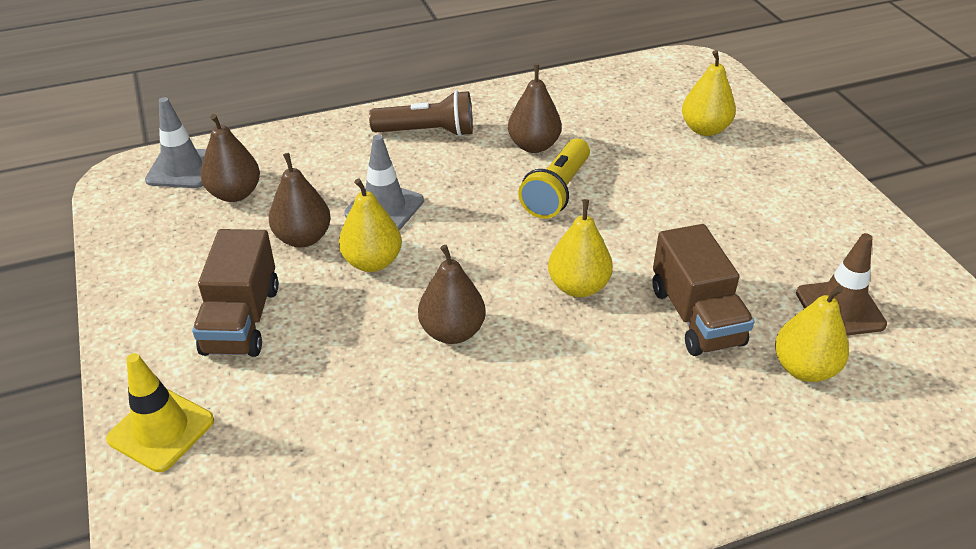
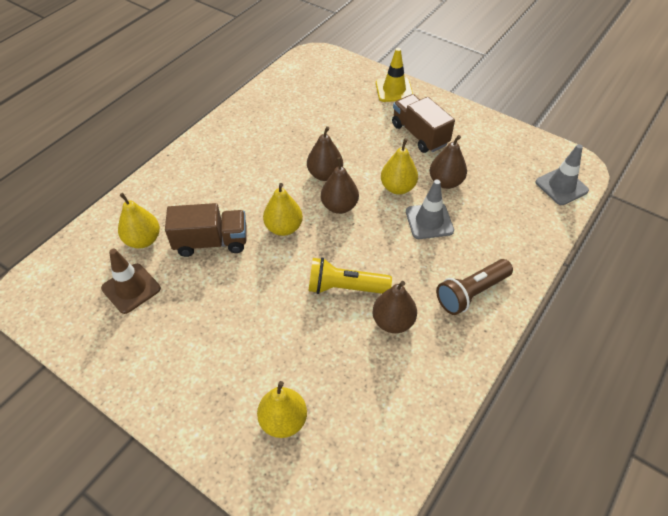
camera: 145 degrees right, 10 degrees up
(235, 194) = (513, 187): brown pear -> brown pear (339, 206)
(556, 192) = (345, 287): yellow flashlight -> yellow flashlight turned 75 degrees counterclockwise
(696, 316) = (211, 242): brown truck -> brown truck turned 135 degrees clockwise

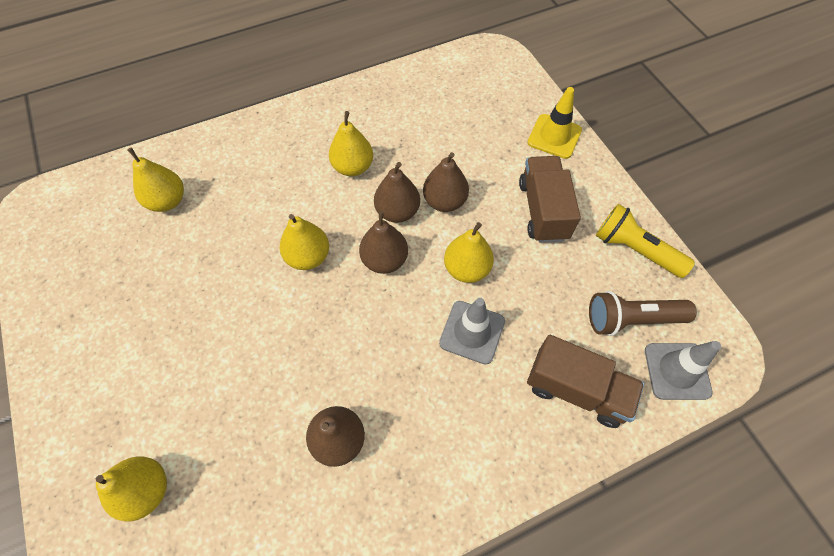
camera: 30 degrees right, 10 degrees up
(131, 288) = (120, 251): brown traffic cone -> none
(211, 242) = (227, 236): brown truck -> brown truck (576, 389)
(271, 161) = (353, 167): none -> yellow pear
(345, 287) = (318, 366): yellow flashlight -> yellow flashlight (635, 250)
(445, 182) = (529, 290): brown pear -> brown pear (444, 201)
(471, 293) = (453, 456): brown flashlight -> brown flashlight (631, 319)

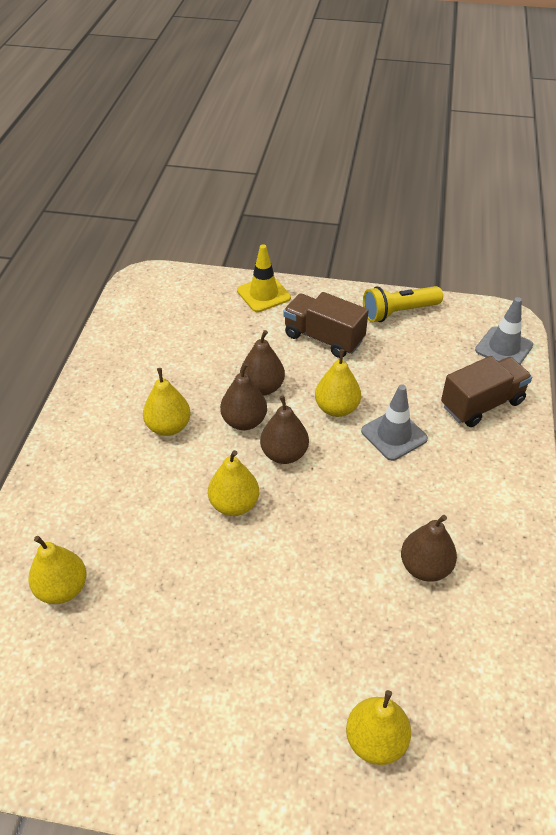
camera: 55 degrees left, 15 degrees down
(631, 319) = (450, 346): brown flashlight -> none

